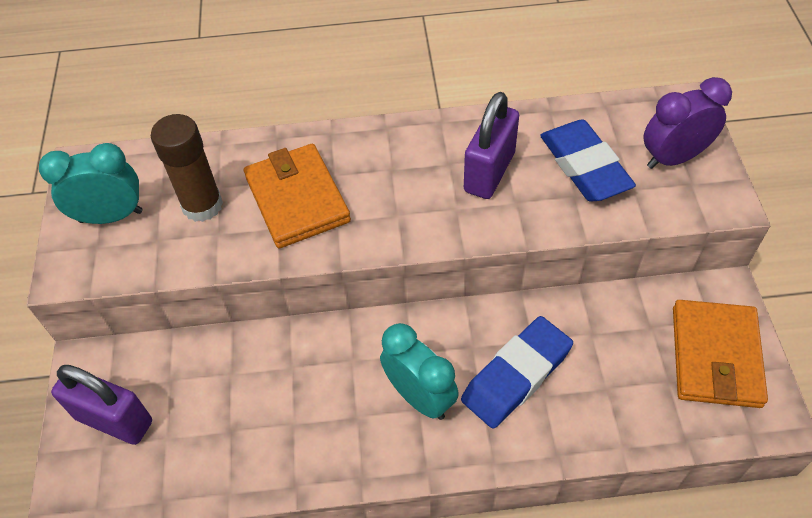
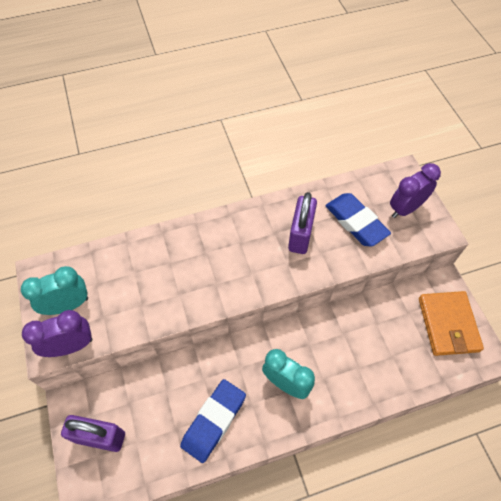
camera: 15 degrees left, 5 degrees up
(99, 272) = (71, 346): none -> purple clock
(202, 205) = (126, 287): brown glue stick -> none
(297, 199) = (187, 273): orange wallet -> none
(516, 375) = (339, 358): blue eraser -> blue eraser (213, 421)

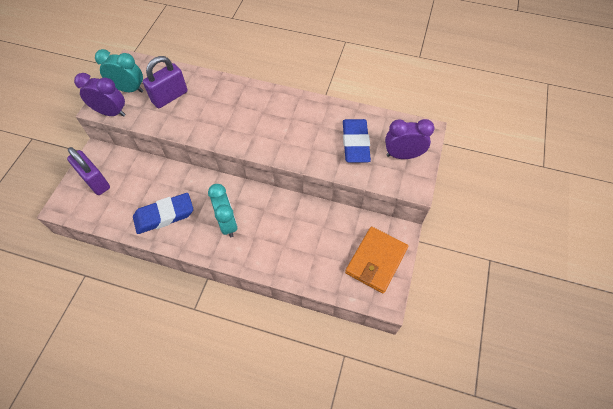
camera: 35 degrees right, 0 degrees up
(300, 235) = (308, 129): purple padlock -> purple padlock (170, 97)

